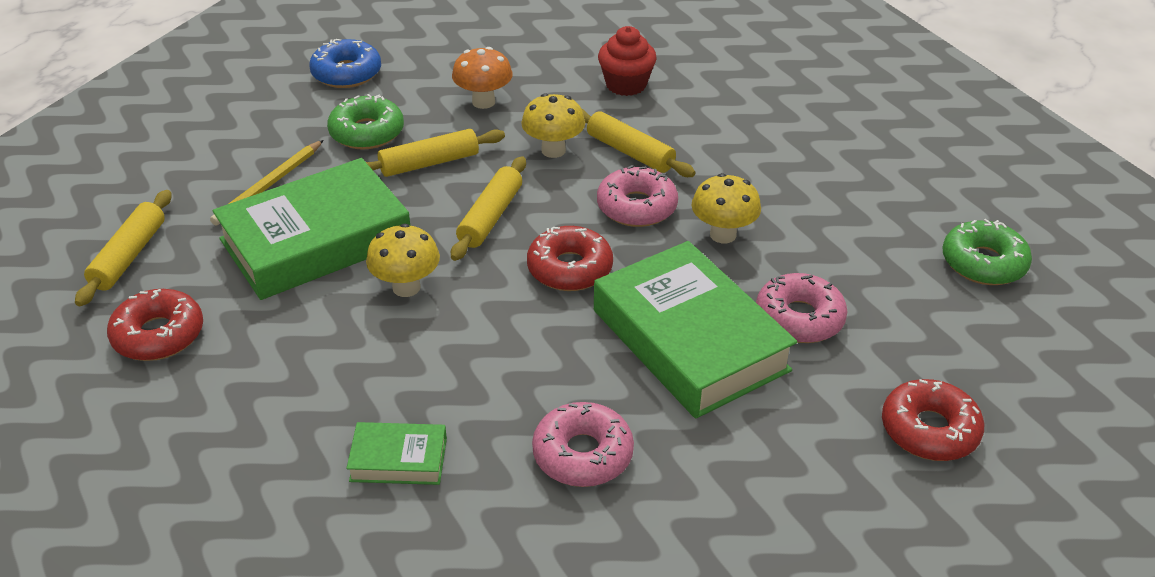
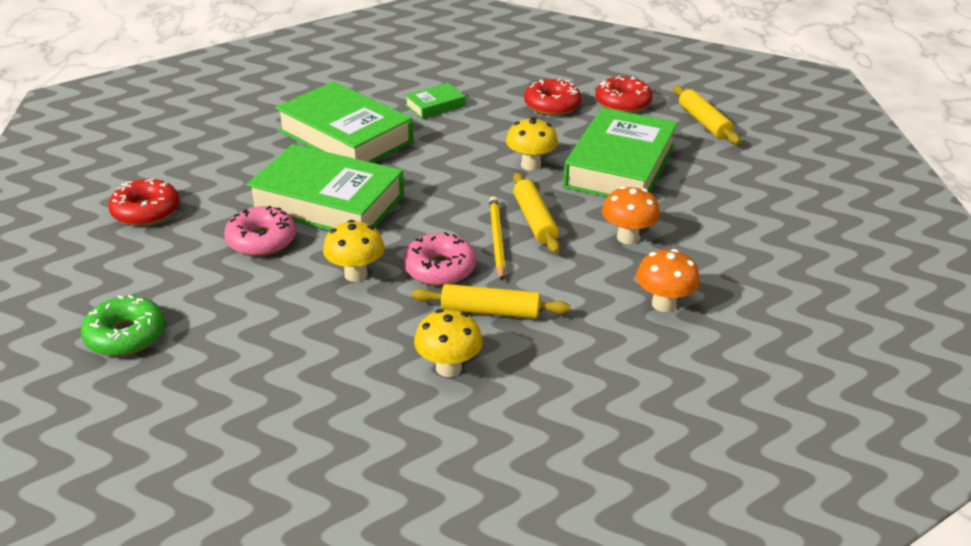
camera: 145 degrees right, 5 degrees down
(269, 185) = (702, 182): yellow pencil -> yellow pencil (496, 239)
(346, 73) = (807, 280): blue donut -> none
(367, 132) = (706, 240): green donut -> none
(429, 163) = (627, 237): yellow rolling pin -> orange mushroom
(553, 150) = (552, 286): yellow mushroom -> yellow mushroom (448, 368)
(569, 268) = (444, 211): red donut -> red donut (552, 105)
(582, 454) = (345, 136): pink donut -> green book
(626, 85) = (567, 381): red cupcake -> none

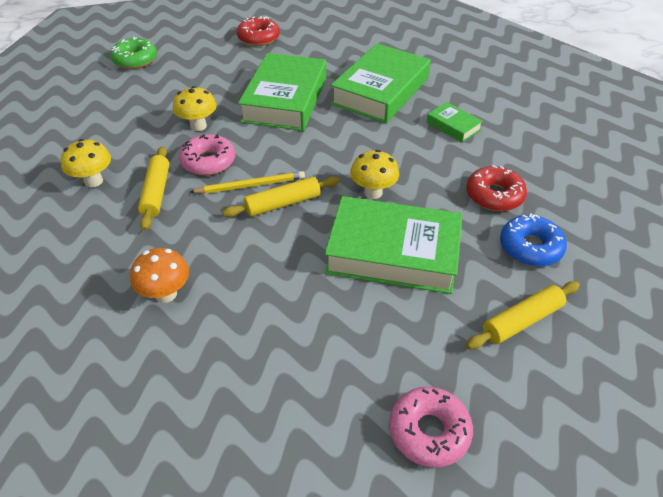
camera: 80 degrees right, 10 degrees up
(261, 240) = (233, 83): pink donut -> pink donut (429, 431)
(623, 103) = (530, 247): red donut -> blue donut
(627, 237) = (266, 265): orange mushroom -> none

